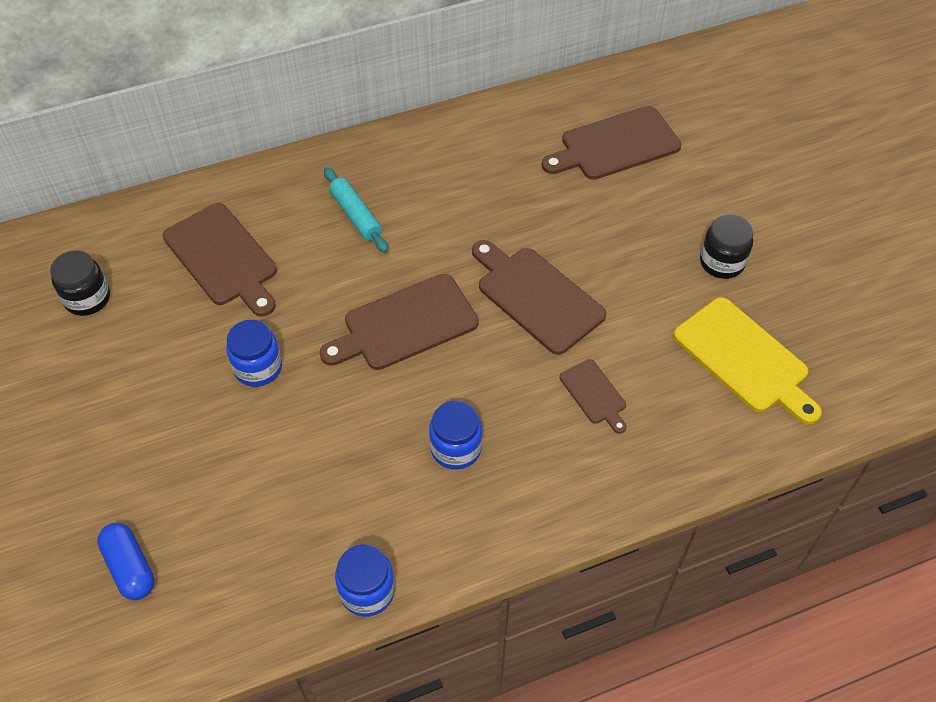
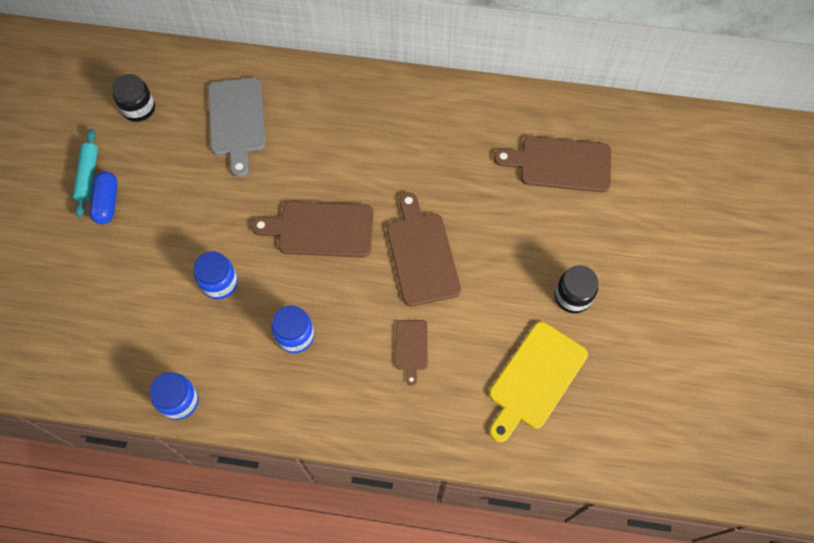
camera: 30 degrees right, 10 degrees up
(130, 567) = (57, 306): blue capsule -> blue capsule (107, 203)
(223, 258) = (237, 121): brown cutting board -> grey cutting board
(258, 367) = (210, 212): blue jar -> blue jar (219, 283)
(356, 215) = (341, 131): turquoise rolling pin -> turquoise rolling pin (88, 176)
(745, 359) = (535, 379): yellow cutting board -> yellow cutting board turned 45 degrees clockwise

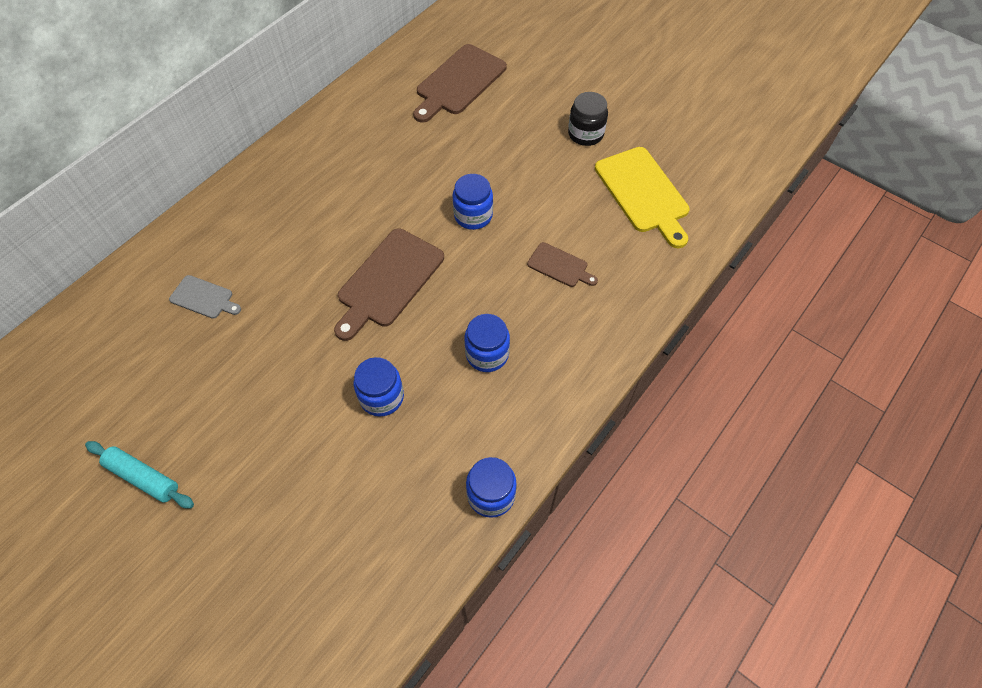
camera: 60 degrees left, 5 degrees down
(107, 203) = (196, 470): blue capsule -> none
(139, 109) = (102, 386): black jar -> none
(237, 121) = (204, 298): grey cutting board -> grey cutting board, size x0.53
(421, 254) = (473, 215): brown cutting board -> blue jar

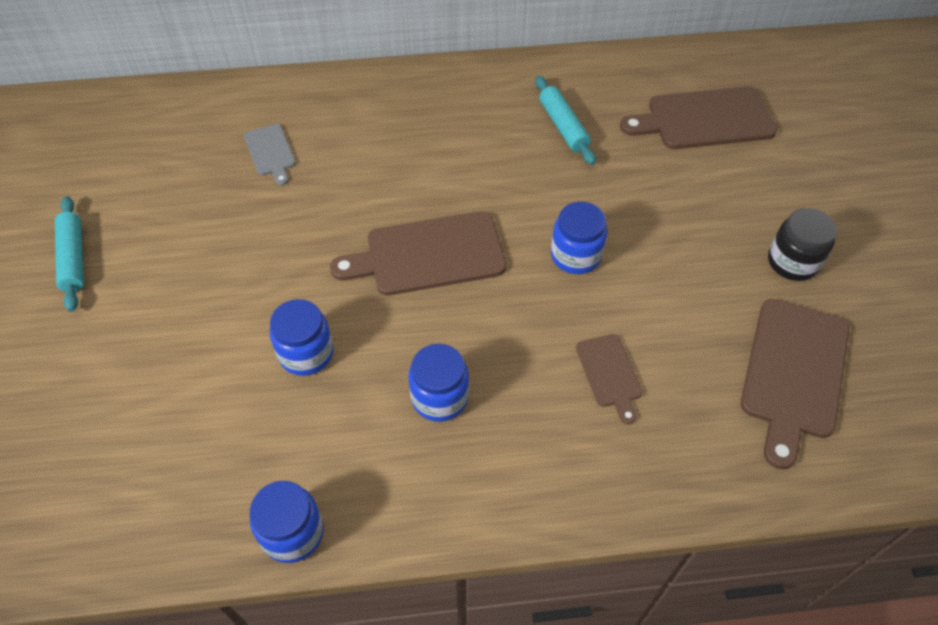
camera: 45 degrees right, 5 degrees down
(382, 143) = (563, 126): none -> turquoise rolling pin
(643, 193) = (794, 373): yellow cutting board -> brown cutting board

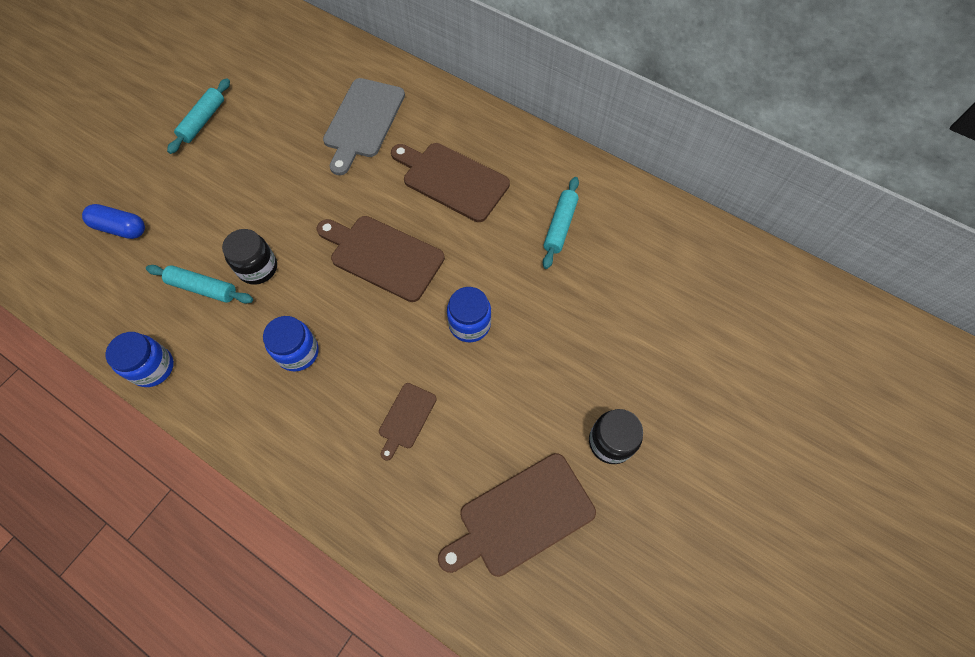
camera: 40 degrees right, 10 degrees up
(86, 428) = (121, 228): none -> blue capsule
(263, 415) = (203, 288): none -> turquoise rolling pin
(270, 152) = (363, 122): grey cutting board -> grey cutting board, size x1.90
(306, 353) = (258, 268): blue jar -> black jar
(704, 119) = (668, 290): brown cutting board -> brown cutting board (451, 180)

